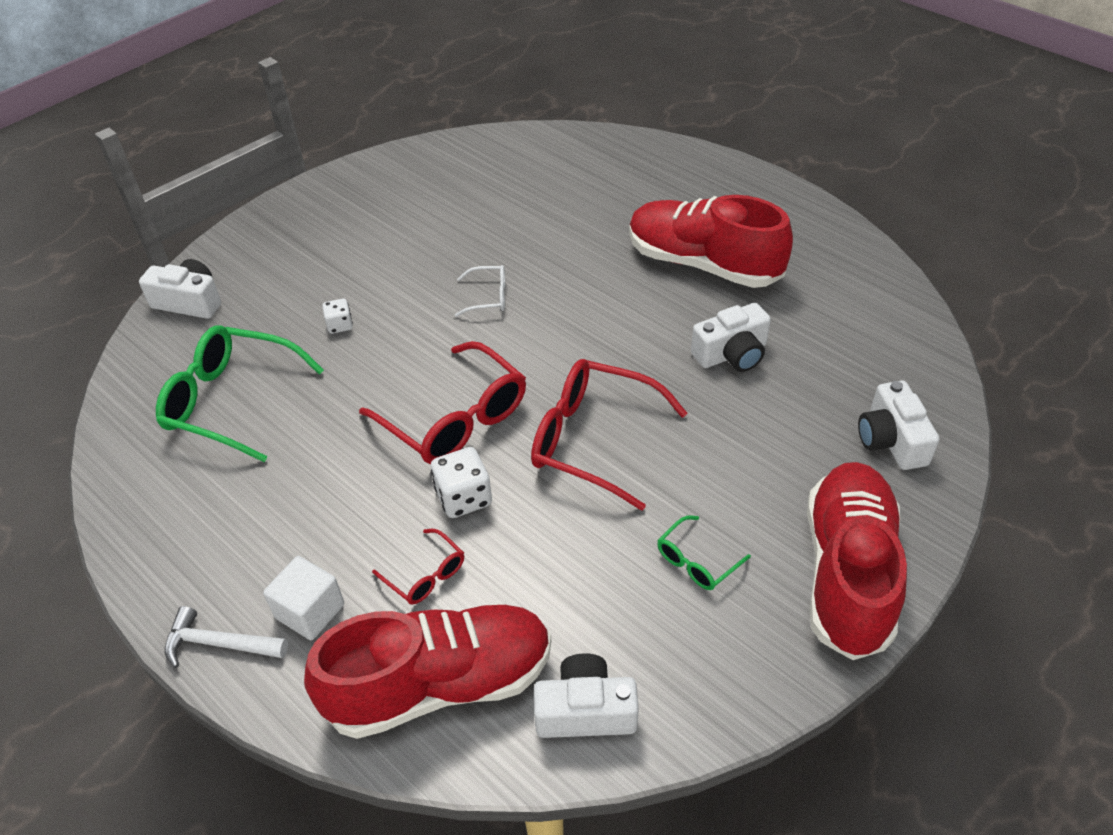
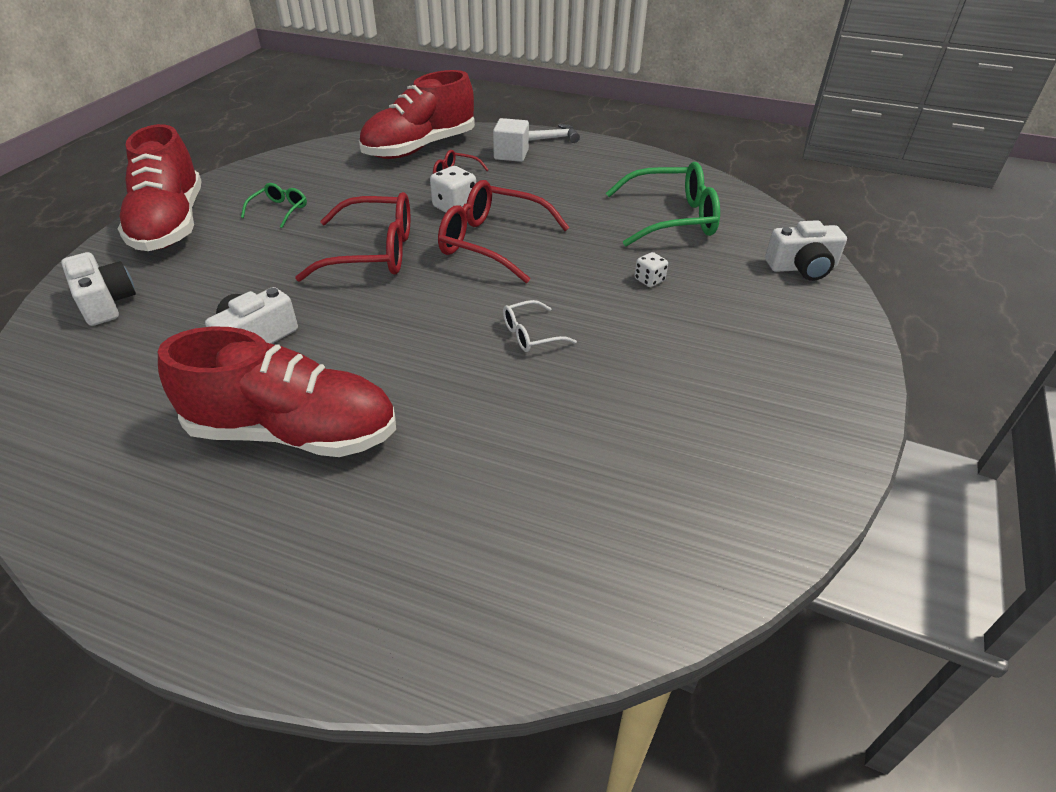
camera: 155 degrees right, 5 degrees down
(585, 711) = (337, 154): white camera -> none

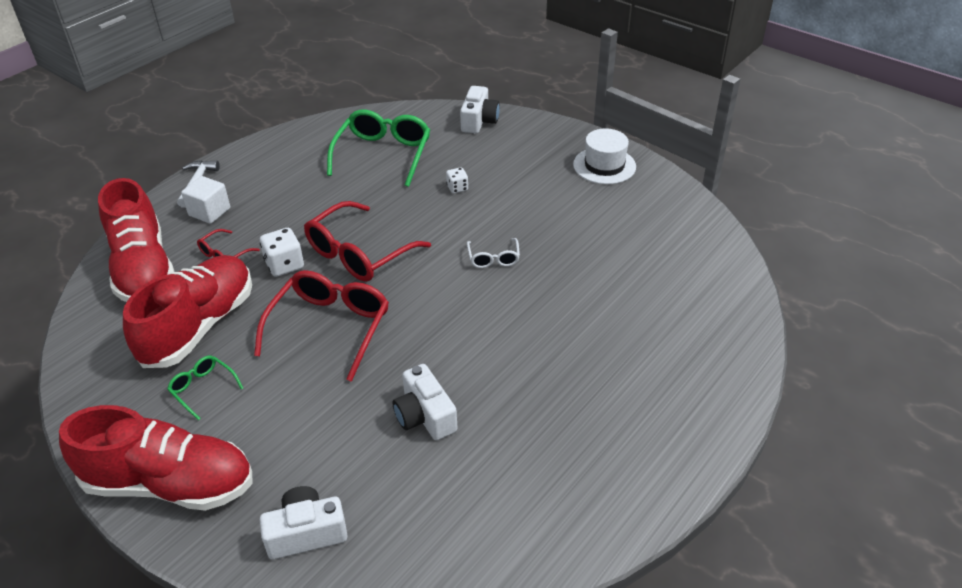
camera: 70 degrees left, 0 degrees up
(293, 432) = (552, 397): red shoe -> red shoe (199, 326)
(805, 400) = (604, 165): none -> white hat

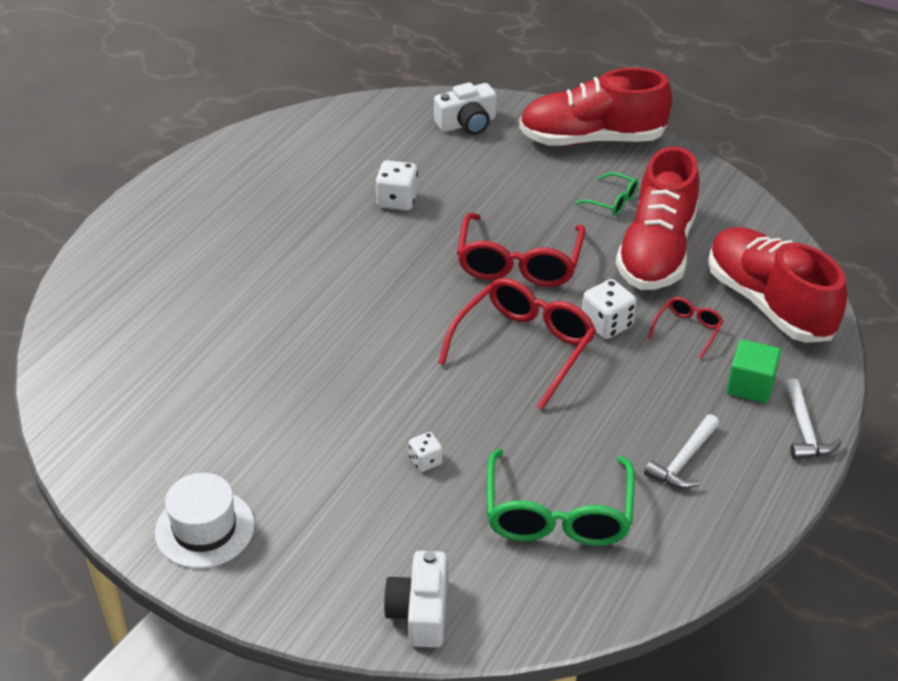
camera: 170 degrees right, 0 degrees up
(209, 212) = (750, 386): white cube -> green cube
(288, 174) = (683, 460): none -> white hammer
(425, 416) = (397, 200): white camera -> white dice
(493, 258) = (356, 358): white glasses -> none

